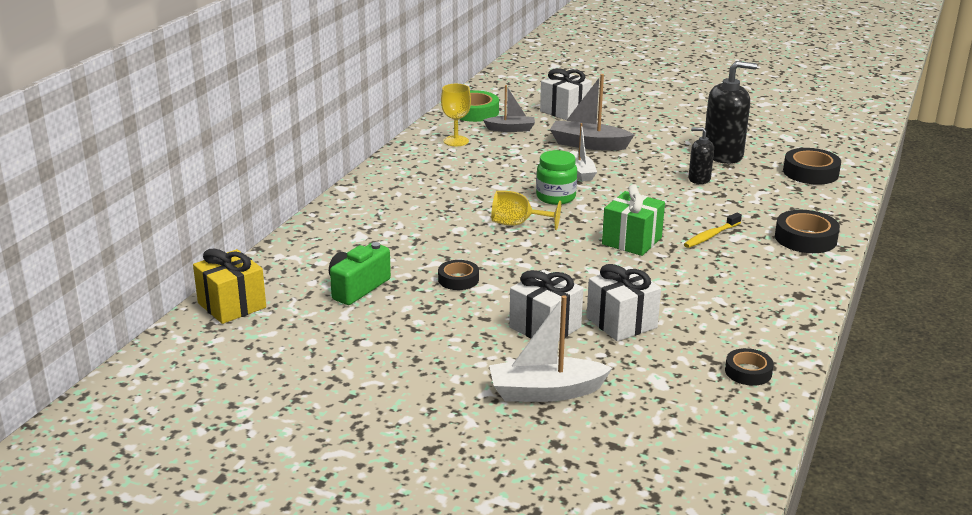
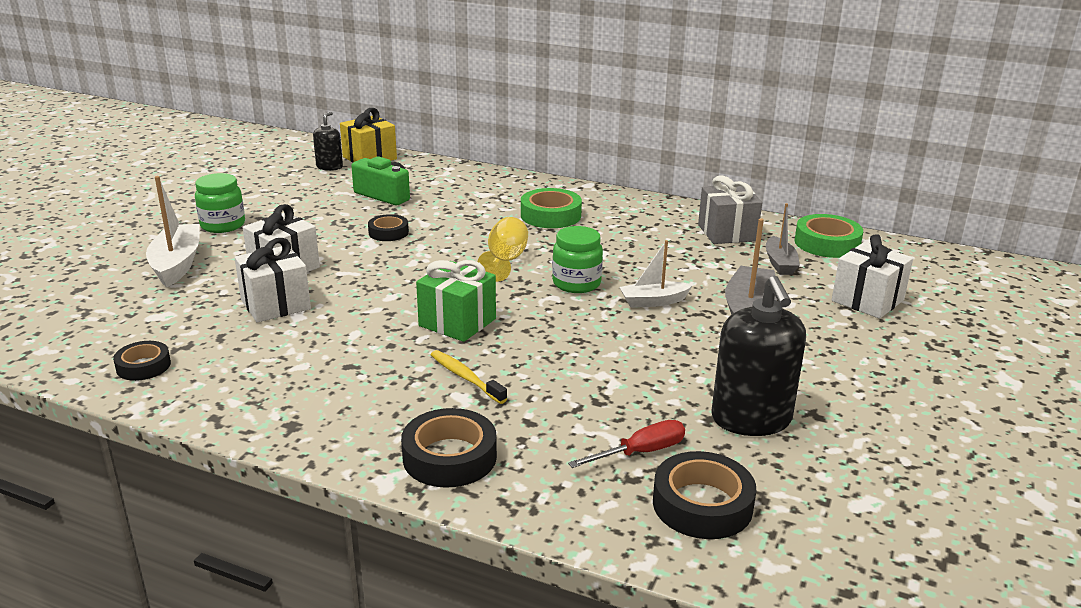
camera: 90 degrees right, 0 degrees up
(418, 205) = (550, 215): none -> green tape
(439, 379) = (223, 225): none -> green jar
(456, 141) = (727, 233): yellow goblet -> grey gift
(699, 179) = (650, 387): black soap dispenser -> black soap dispenser (329, 167)
(771, 185) = (640, 452): none -> red screwdriver

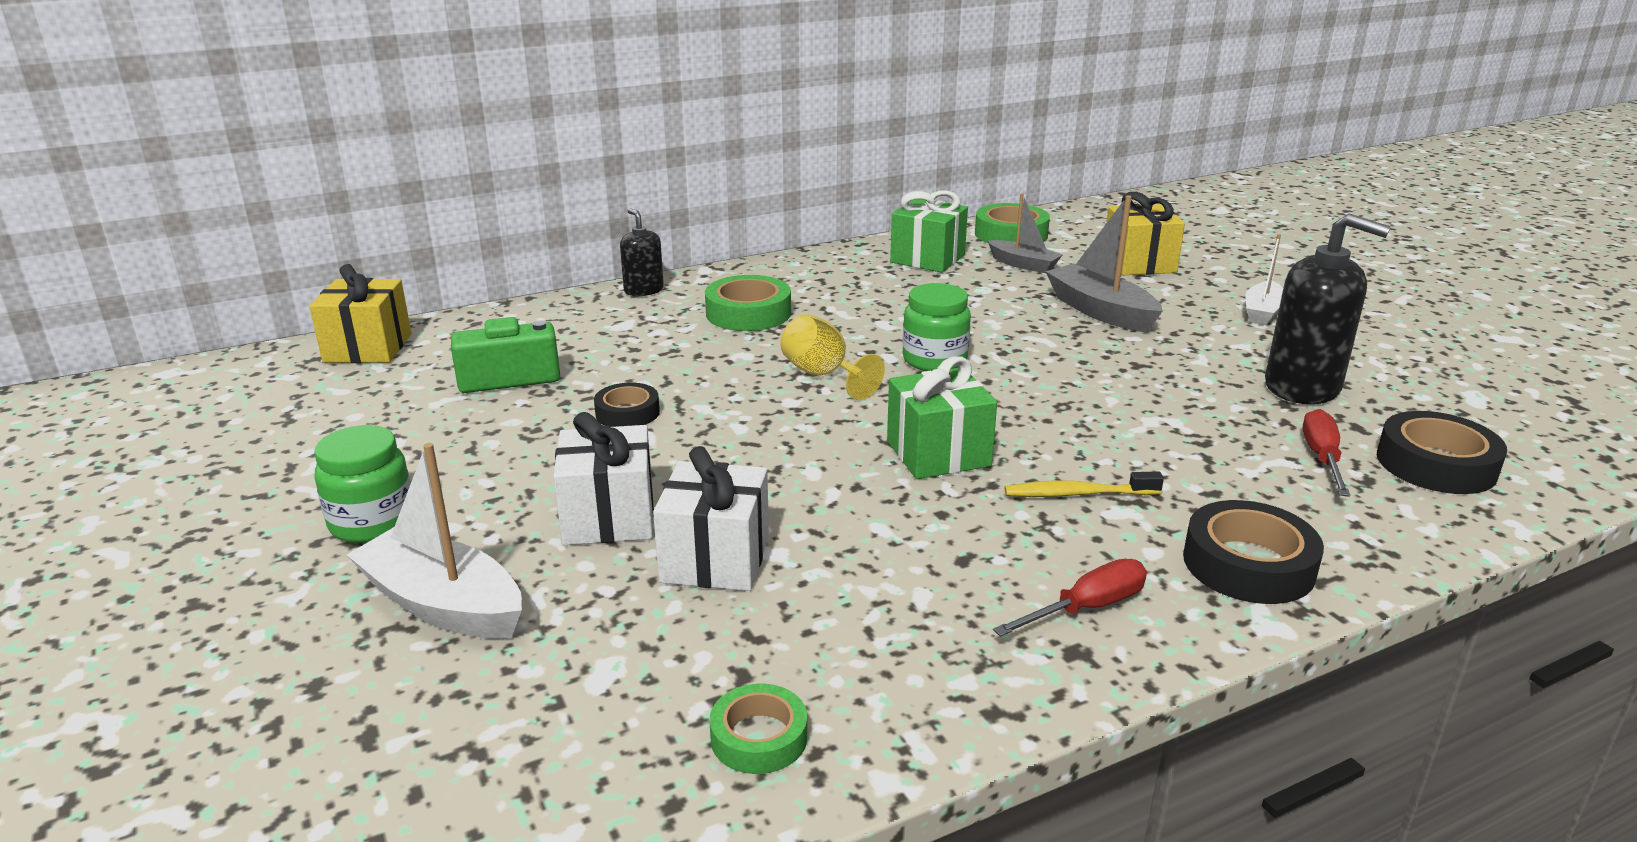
camera: 50 degrees left, 0 degrees up
(143, 366) = (759, 737): black tape -> green tape
(329, 167) = (336, 382): black soap dispenser -> black soap dispenser (643, 290)
(338, 416) = (1086, 608): none -> red screwdriver
(653, 301) = (1026, 341): white boat -> white boat (1262, 312)
(727, 233) = (927, 259): grey gift -> green gift
(867, 300) = (1138, 264): white gift -> yellow gift

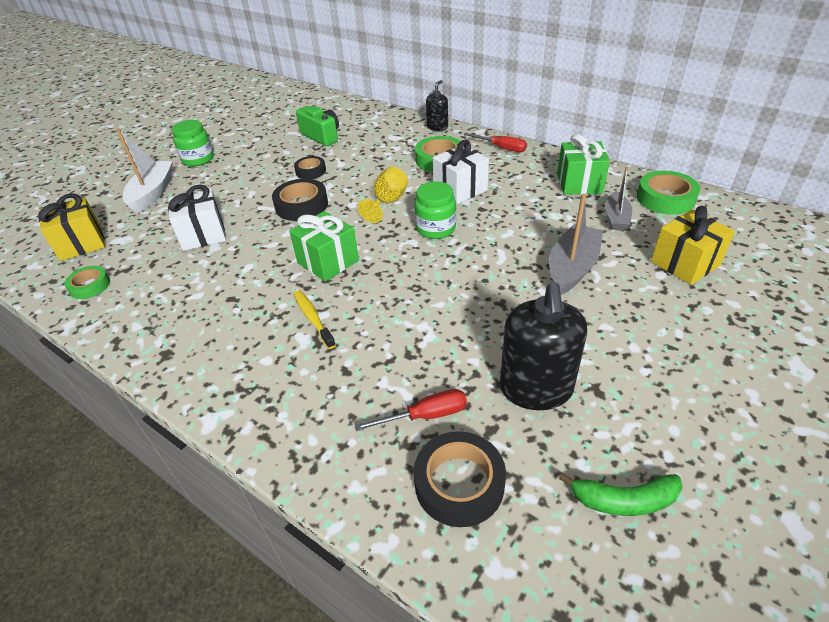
camera: 65 degrees right, 15 degrees up
(368, 348) = (324, 102): yellow gift -> yellow gift (81, 244)
(609, 517) = (223, 200): white gift -> white gift (460, 189)
(1086, 608) = (203, 348): red screwdriver -> red screwdriver (501, 148)
(1248, 564) = (269, 401): black tape -> black tape (301, 205)
(1262, 312) = (661, 344): white boat -> none
(1471, 391) = (623, 500): none -> green banana

